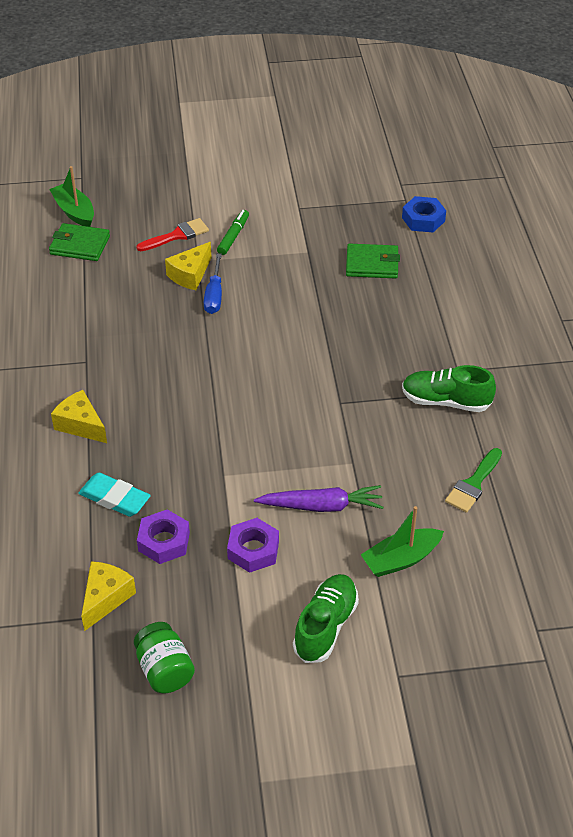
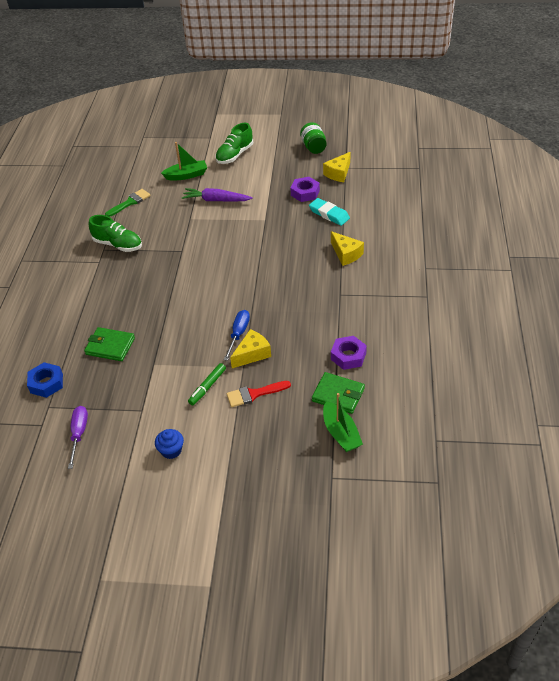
camera: 165 degrees left, 0 degrees up
(250, 179) = (171, 450): none -> blue cupcake
(253, 550) = (259, 185): purple nut -> purple nut (348, 356)
(355, 181) = (79, 434): none -> purple screwdriver

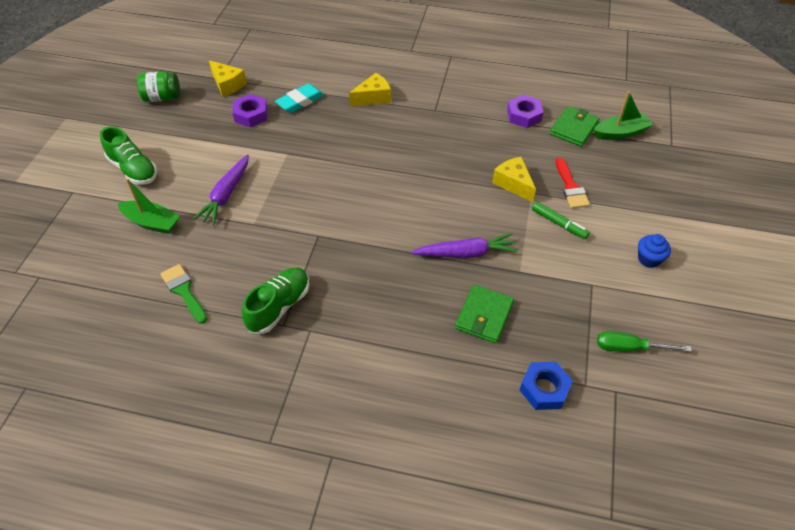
camera: 85 degrees left, 5 degrees up
(79, 434) = (629, 348): purple screwdriver -> green screwdriver
(170, 330) = (465, 253): none -> purple carrot
(186, 175) = (152, 222): green boat -> green boat turned 120 degrees clockwise
(238, 334) = (481, 192): blue screwdriver -> none

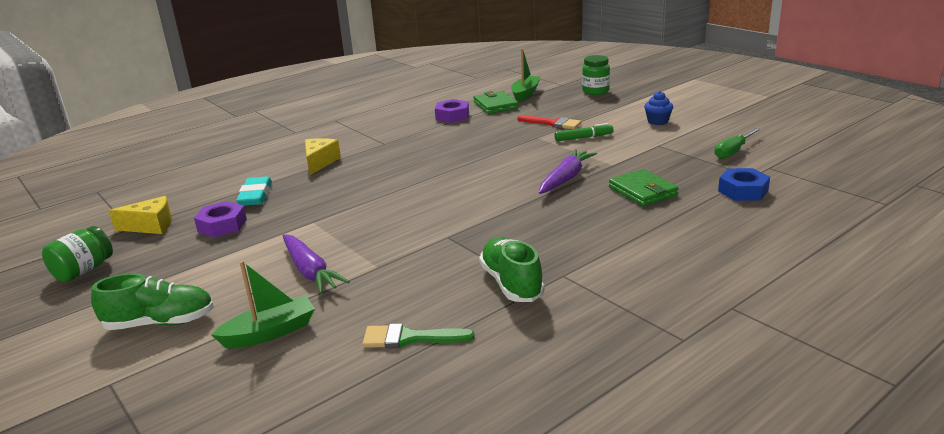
camera: 50 degrees left, 25 degrees down
(513, 184) = (518, 140): yellow cheese -> none
(679, 177) = (595, 91): none -> green jar

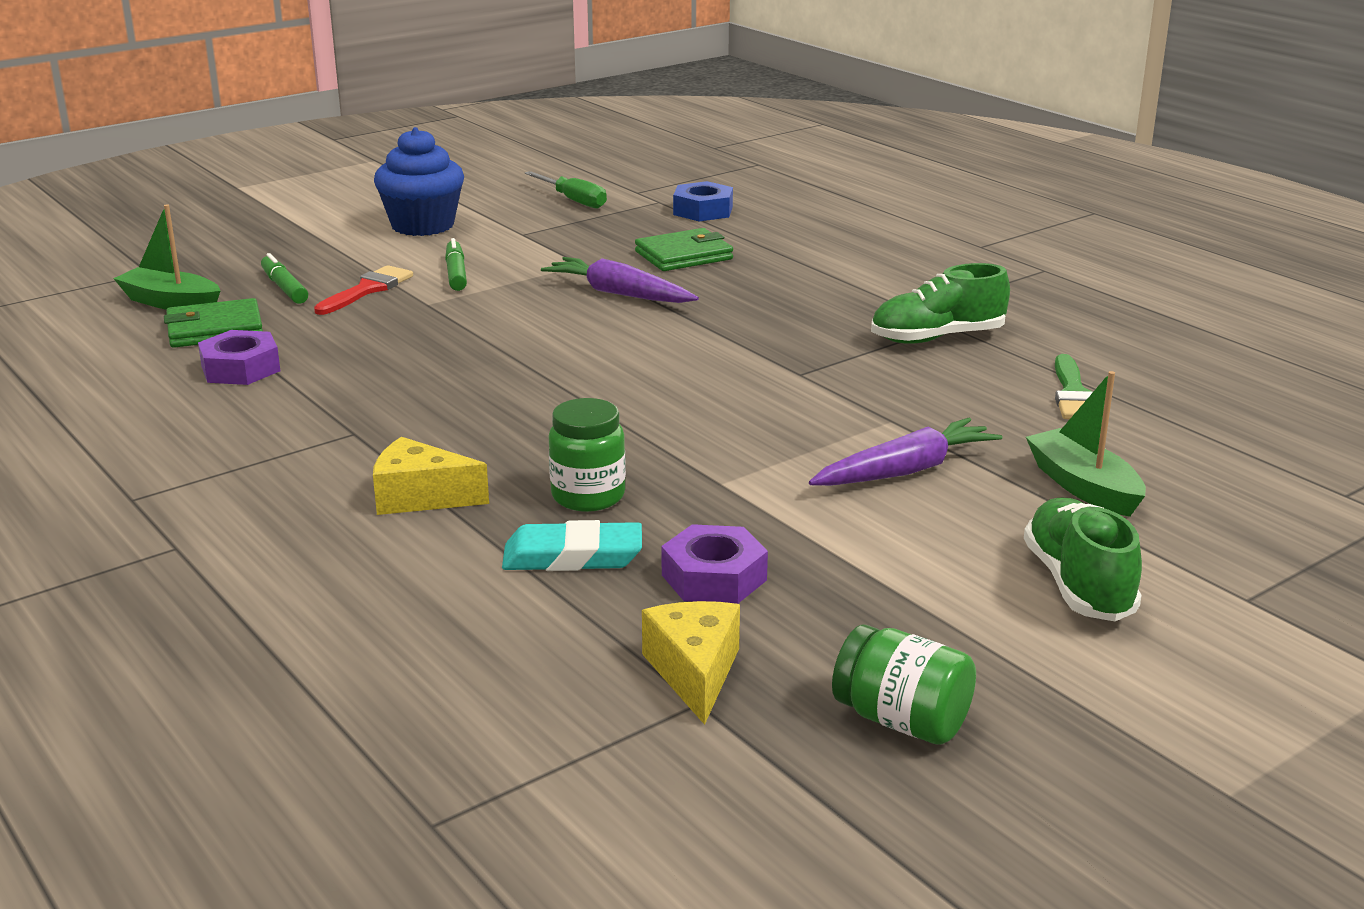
camera: 90 degrees left, 0 degrees up
(550, 108) = (284, 288): none -> green marker
(595, 91) = (224, 251): green jar -> green jar (588, 496)
(657, 121) = (422, 225): blue cupcake -> blue cupcake, size x1.86

